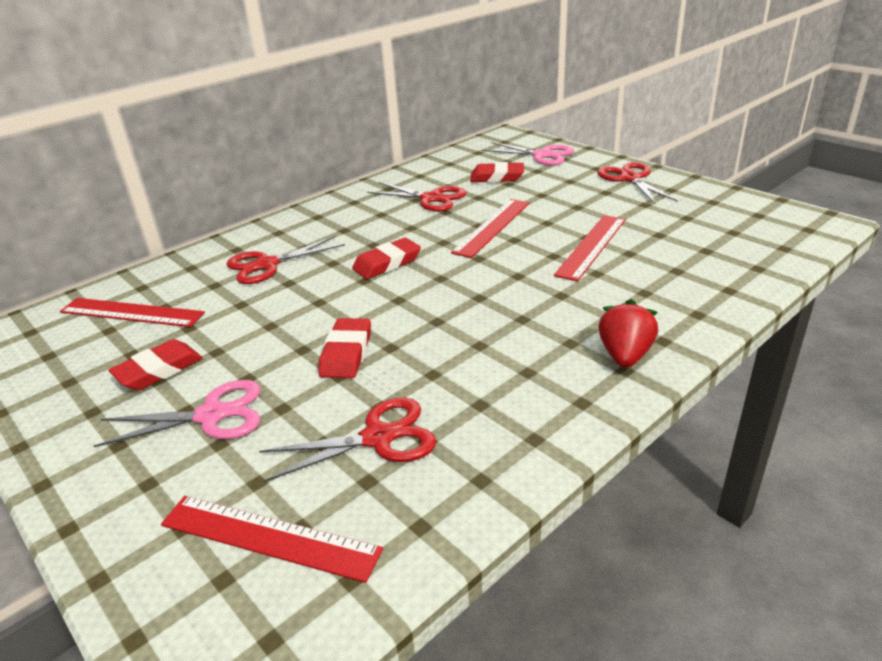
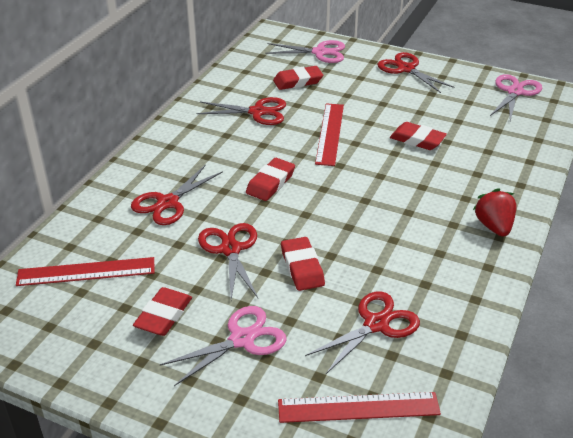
camera: 25 degrees left, 5 degrees up
(287, 319) = (230, 249): none -> red scissors
(592, 246) = (417, 140): red ruler -> red eraser
(757, 215) = (514, 92): none -> pink scissors

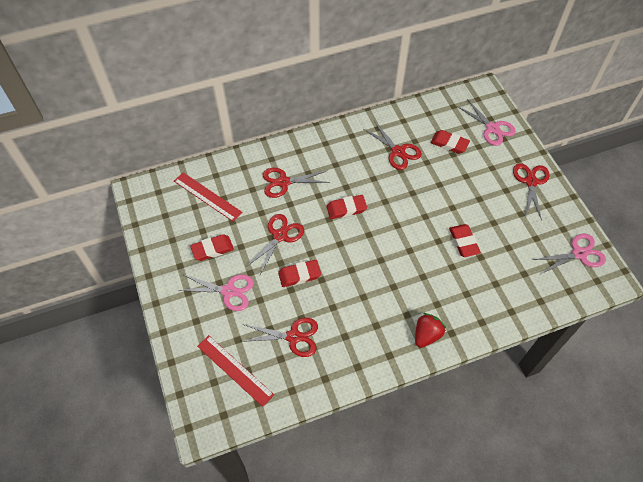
camera: 45 degrees right, 20 degrees up
(302, 267) = (299, 275): red eraser -> red eraser turned 45 degrees clockwise
(329, 133) = (419, 198): red ruler -> none

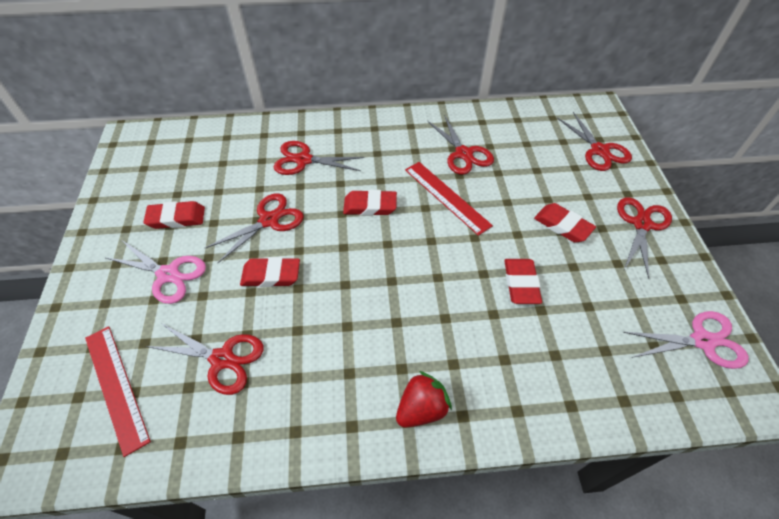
camera: 15 degrees right, 5 degrees down
(207, 196) = (203, 158): red ruler -> red ruler (446, 197)
(449, 144) = (535, 157): red eraser -> red eraser (562, 225)
(492, 128) = (599, 150): pink scissors -> red scissors

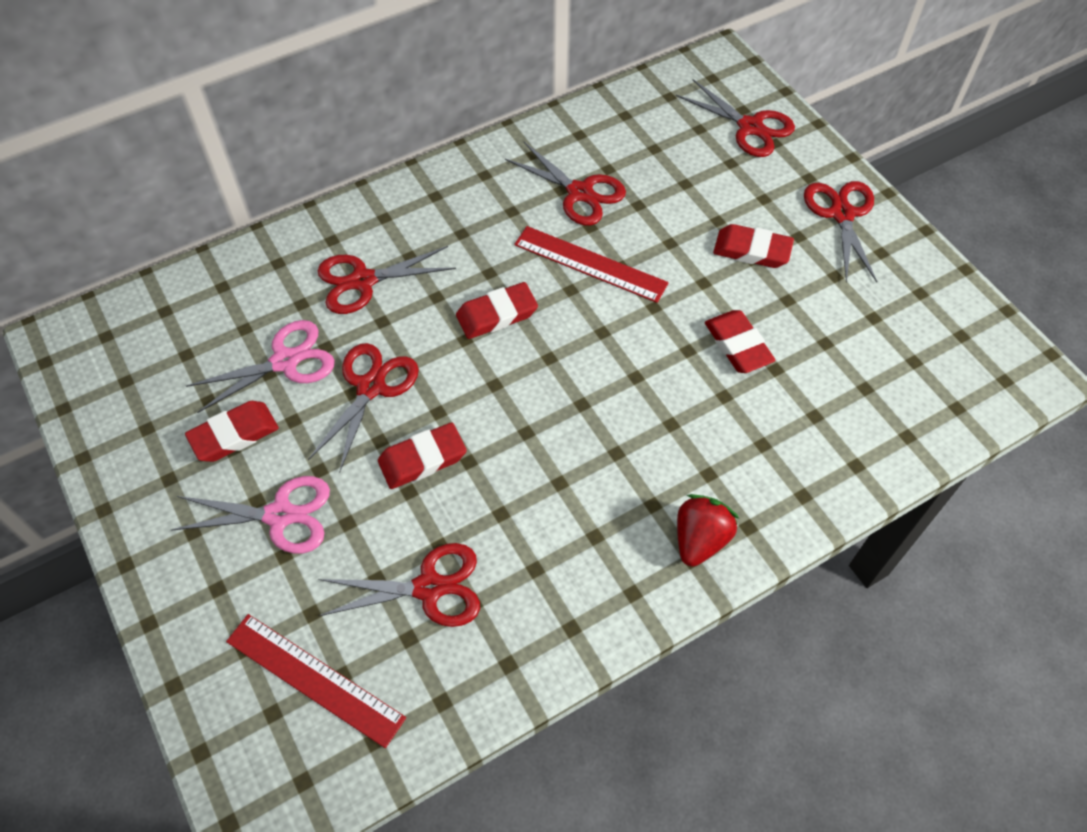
camera: 25 degrees left, 5 degrees up
(702, 341) = (960, 335): pink scissors -> pink scissors (285, 361)

